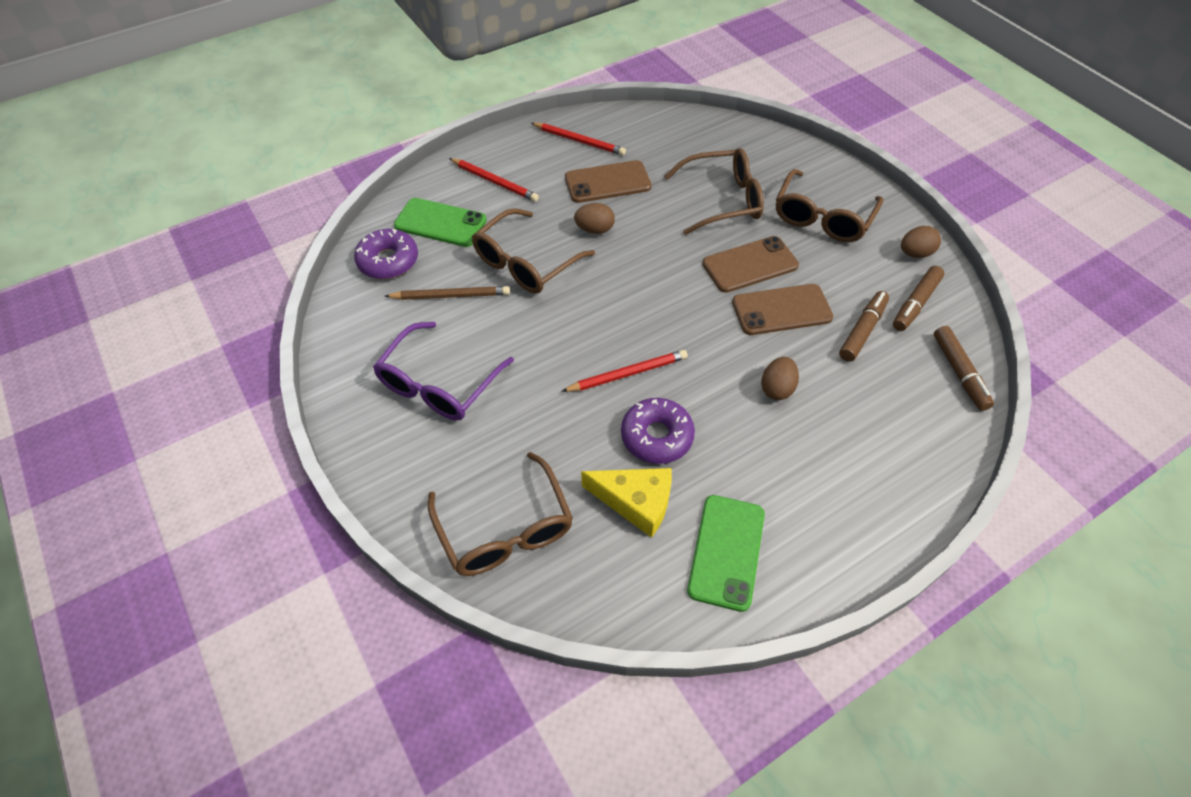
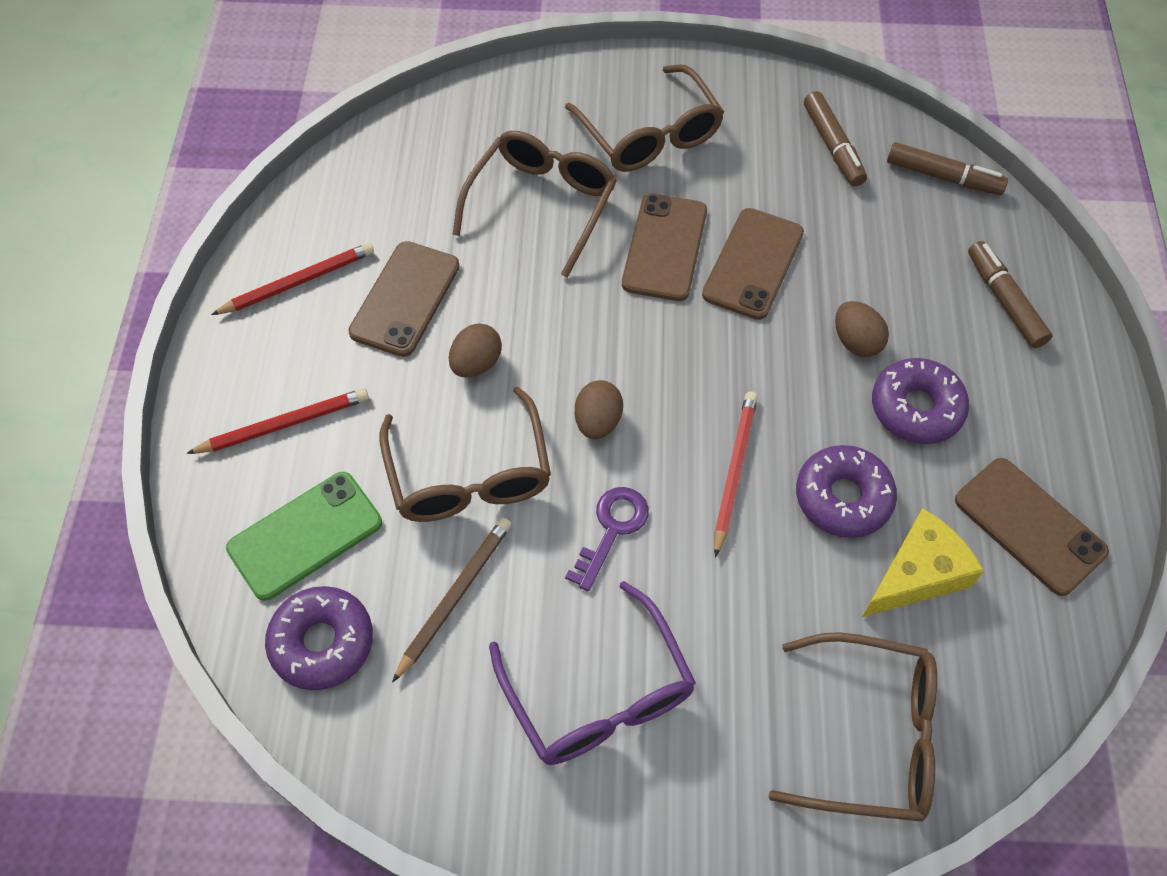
camera: 55 degrees left, 5 degrees up
(542, 338) = (612, 529): none -> purple key
(726, 552) = (1029, 526): green phone -> brown phone
(758, 444) = (916, 408): none -> purple donut
(862, 331) = (834, 215): brown marker -> brown marker (1004, 300)
(915, 253) = (766, 96): brown egg -> brown egg (598, 422)

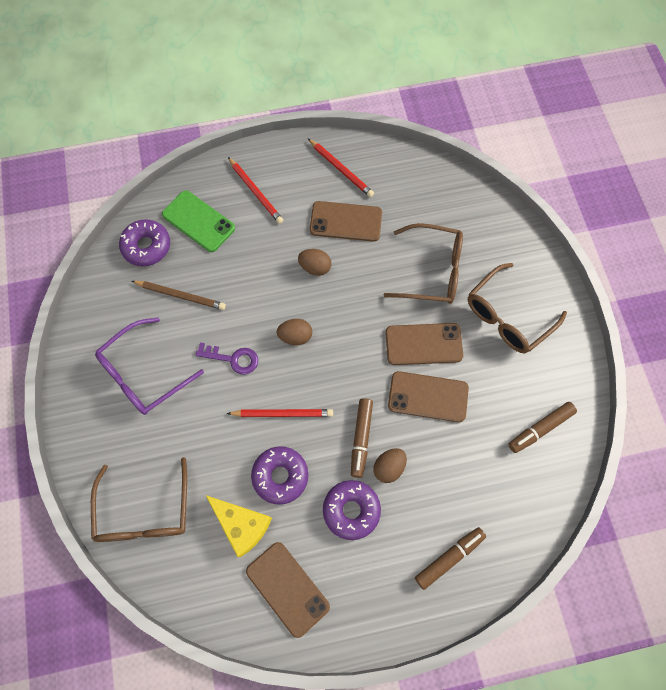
camera: 75 degrees right, 10 degrees up
(469, 474) = (248, 283): brown glasses -> none
(943, 177) = (540, 505): brown marker -> brown marker (361, 438)
(1029, 526) = (287, 588): brown phone -> brown phone turned 75 degrees counterclockwise

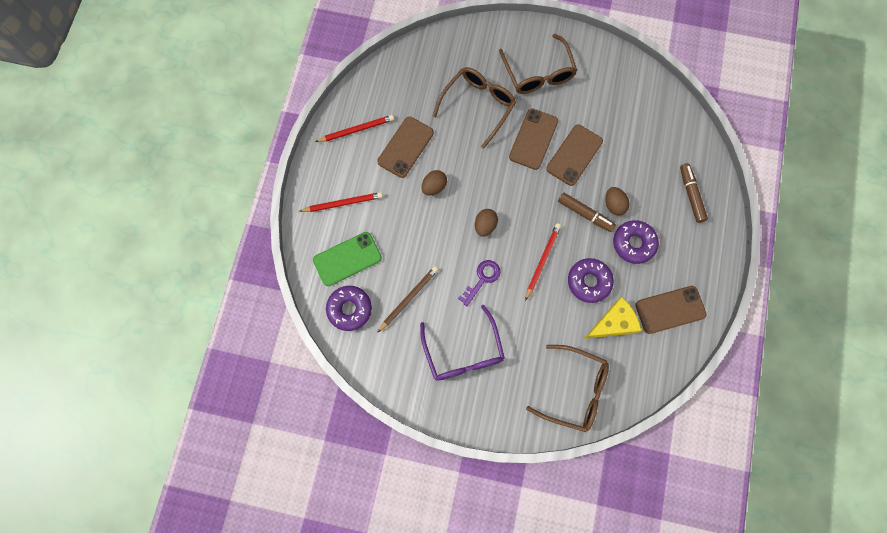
camera: 65 degrees left, 5 degrees up
(540, 428) = (629, 94): brown marker -> none

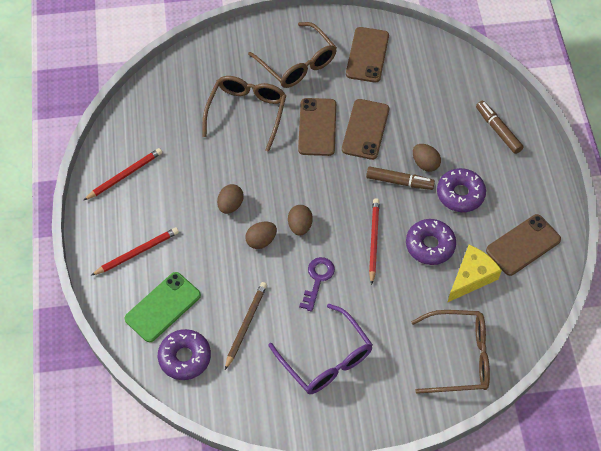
camera: 20 degrees left, 15 degrees down
(405, 147) = (185, 176): brown phone -> brown phone (367, 55)
(448, 228) = (261, 240): none -> brown egg

